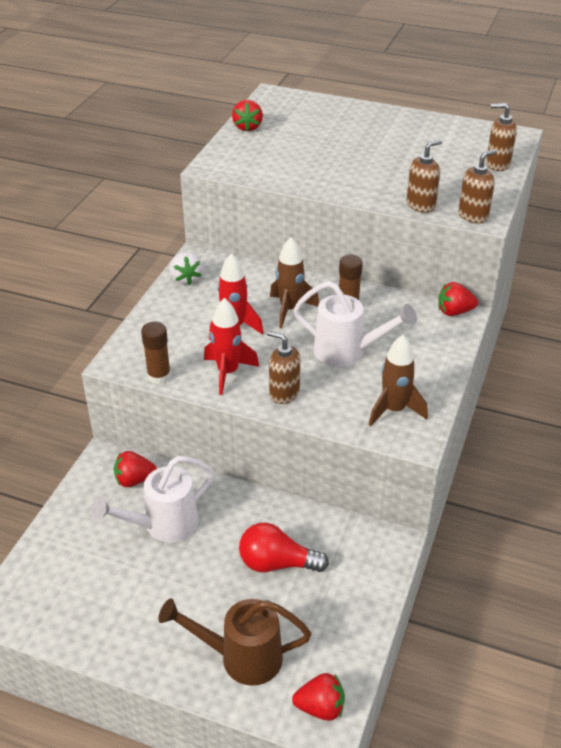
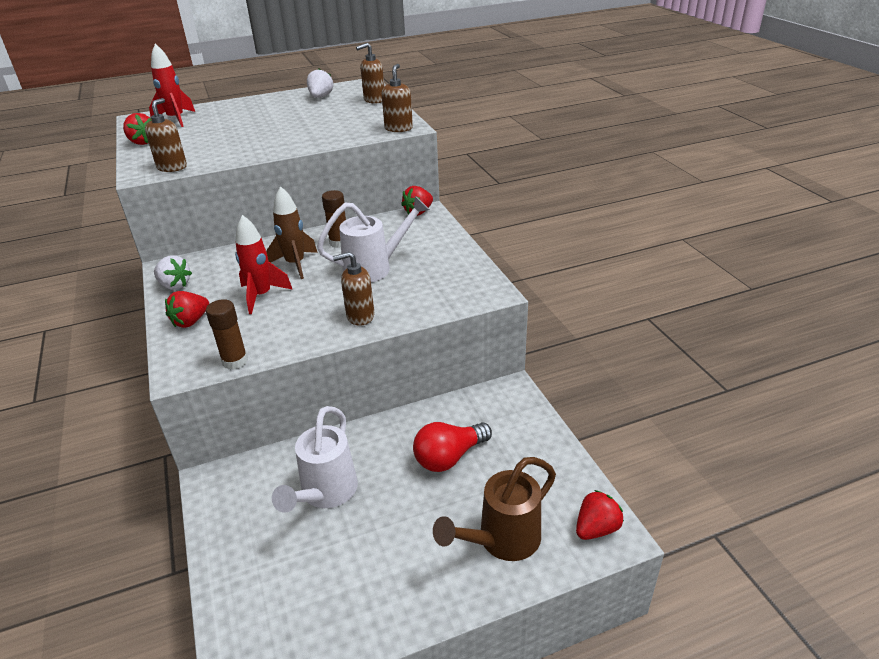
camera: 40 degrees left, 5 degrees down
(134, 480) = (259, 478): red strawberry -> red strawberry (191, 321)
(228, 373) = (295, 327): red rocket -> red rocket (176, 119)
(394, 410) = (454, 284): brown rocket -> none
(421, 205) = (354, 136): brown soap dispenser -> brown soap dispenser (172, 167)
(452, 136) = (320, 97): none -> white strawberry

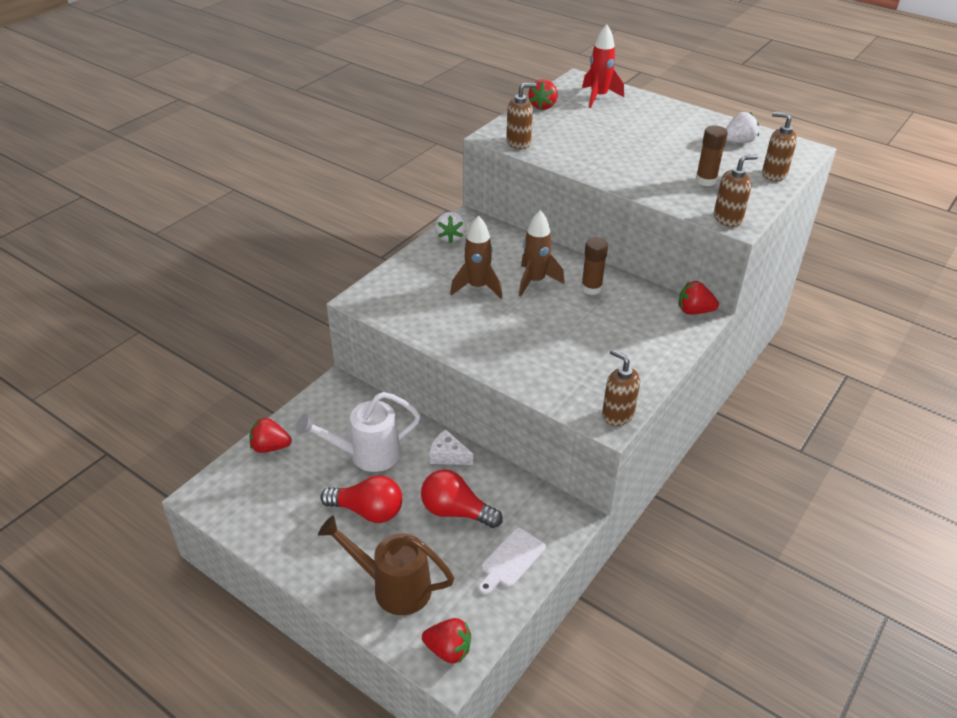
camera: 55 degrees right, 5 degrees up
(191, 321) = (417, 271): red strawberry -> red strawberry (270, 447)
(235, 361) = (392, 318): brown glue stick -> brown glue stick (706, 180)
(261, 296) = (477, 287): red rocket -> brown rocket
(360, 316) = (500, 355): brown soap dispenser -> brown soap dispenser (617, 415)
(374, 268) = (574, 329): white watering can -> none
(381, 435) = (448, 455): none -> white cheese
(396, 522) = (368, 511): none -> red light bulb
(528, 444) = (511, 560): none -> white cutting board

